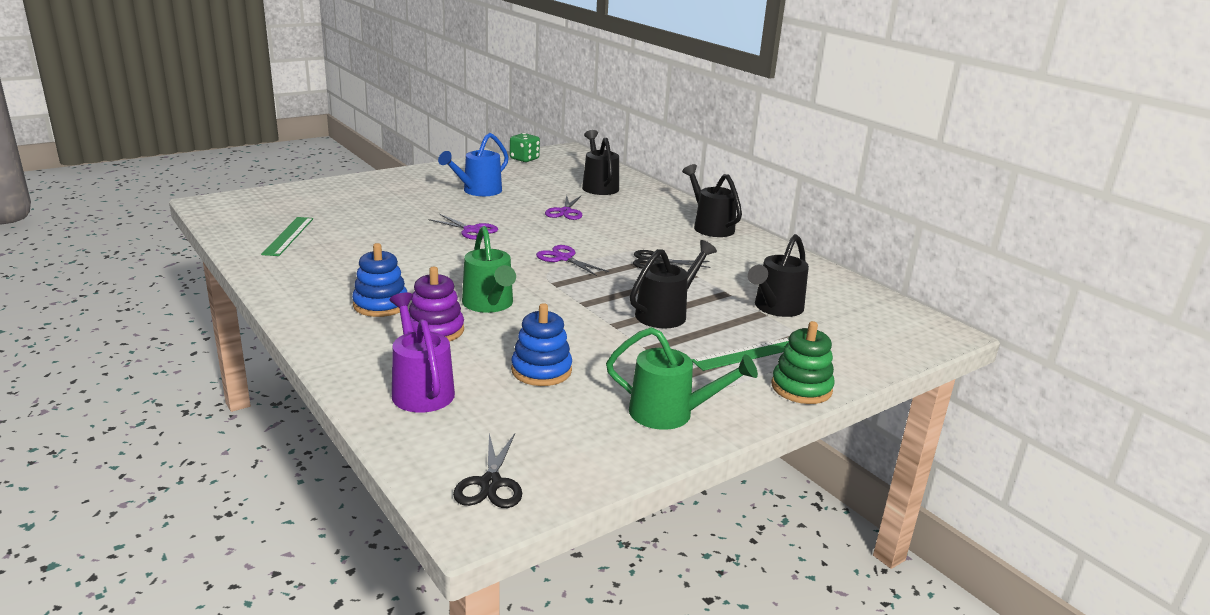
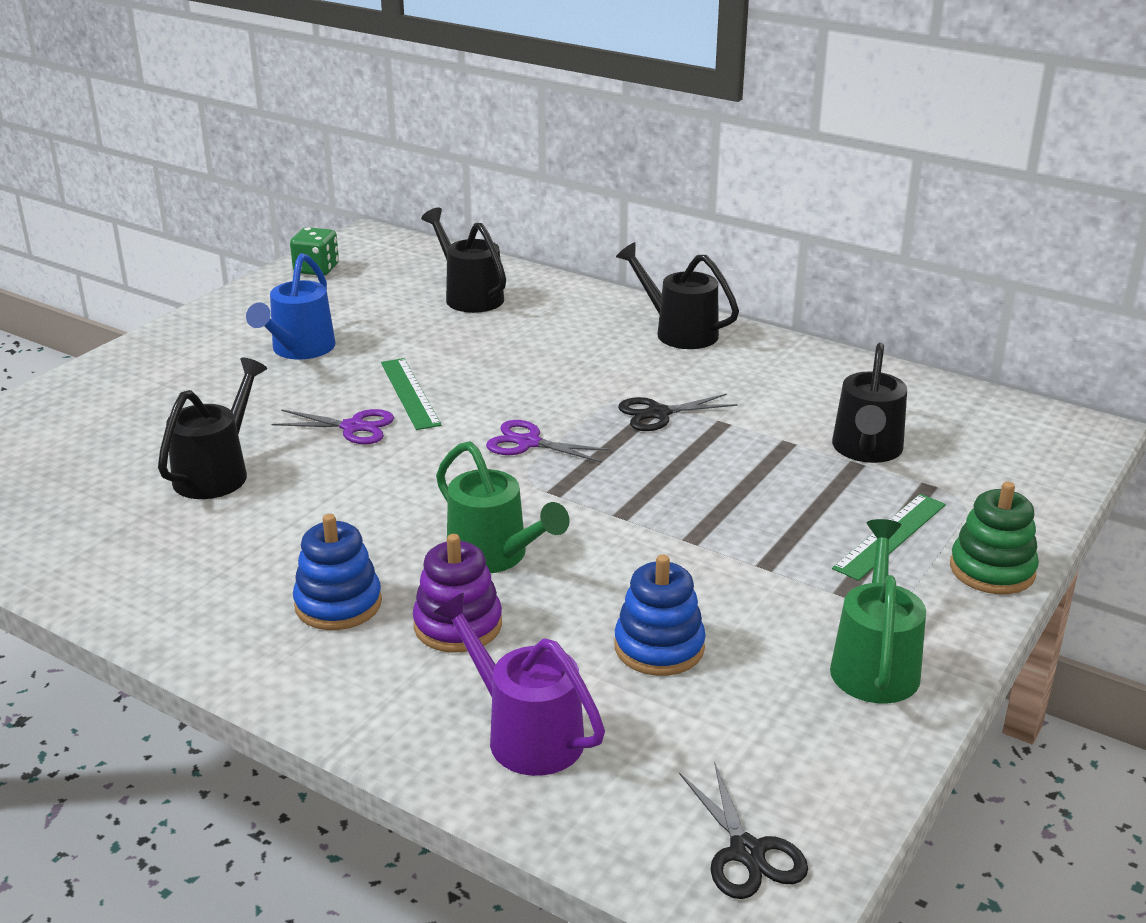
camera: 20 degrees left, 5 degrees up
(288, 236) = (74, 516): green ruler -> green ruler (409, 393)
(565, 212) = (461, 356): purple scissors -> none
(666, 313) = (741, 499): black watering can -> black watering can (217, 472)
(671, 414) = (874, 662): green watering can -> green watering can turned 75 degrees counterclockwise

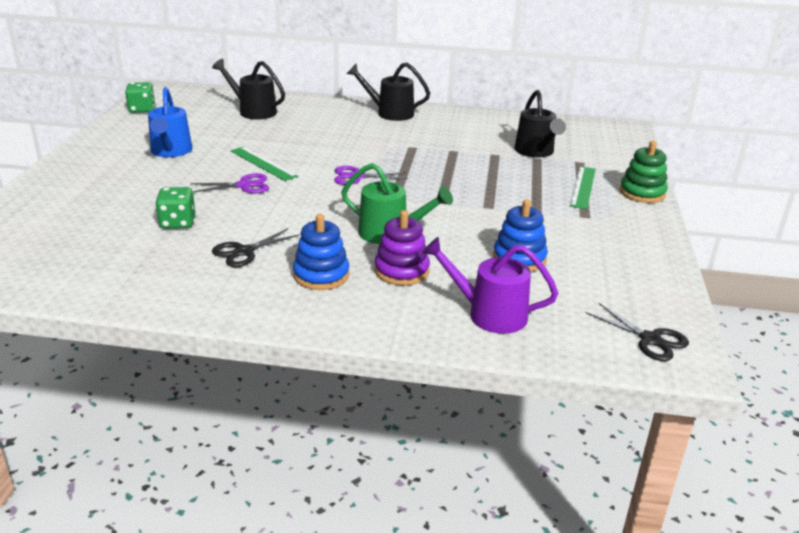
camera: 25 degrees left, 0 degrees up
(217, 472) = (177, 223): black watering can -> green dice
(658, 414) = (415, 152): black scissors -> black scissors (244, 252)
(874, 662) = (628, 243): green watering can -> none

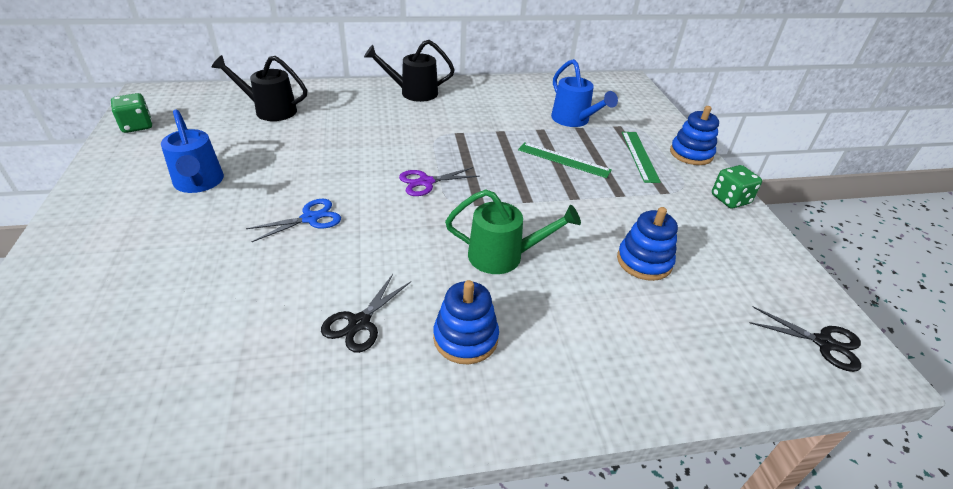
camera: 20 degrees left, 10 degrees up
(177, 223) = (256, 294): green dice -> green dice (730, 199)
(244, 185) = (310, 218): purple scissors -> blue scissors
(263, 163) = (316, 182): green ruler -> green ruler (563, 160)
(401, 271) = (545, 309): purple stacking toy -> none
(488, 314) = (665, 350): purple watering can -> none
(536, 152) = (574, 120): black watering can -> blue watering can
(642, 193) = (691, 154): green stacking toy -> blue stacking toy

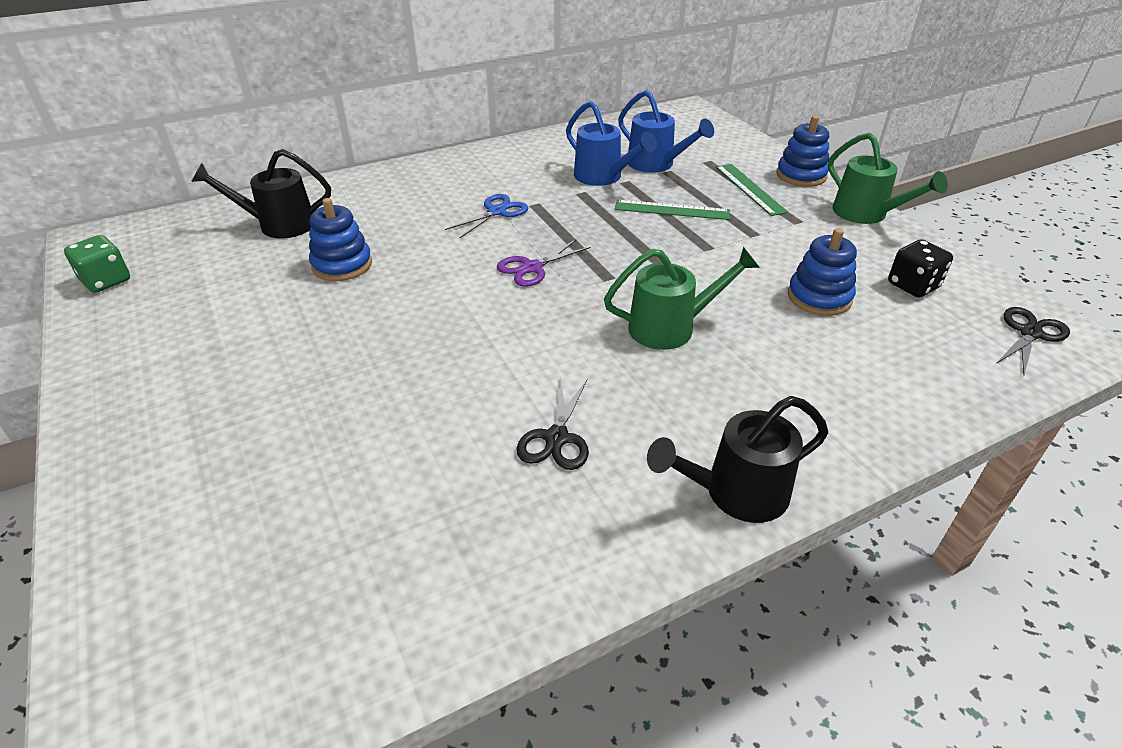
camera: 15 degrees left, 0 degrees up
(199, 183) = (246, 332): blue watering can -> blue watering can (603, 177)
(310, 218) = (419, 340): blue scissors -> blue scissors (497, 212)
(413, 92) = (448, 169): black watering can -> black watering can (735, 493)
(465, 338) = (684, 422): blue stacking toy -> blue stacking toy (342, 265)
(730, 199) = (867, 214): green dice -> green watering can
(735, 271) = (913, 285): none -> black dice
(823, 343) = (1030, 333): black scissors -> black scissors turned 60 degrees counterclockwise

